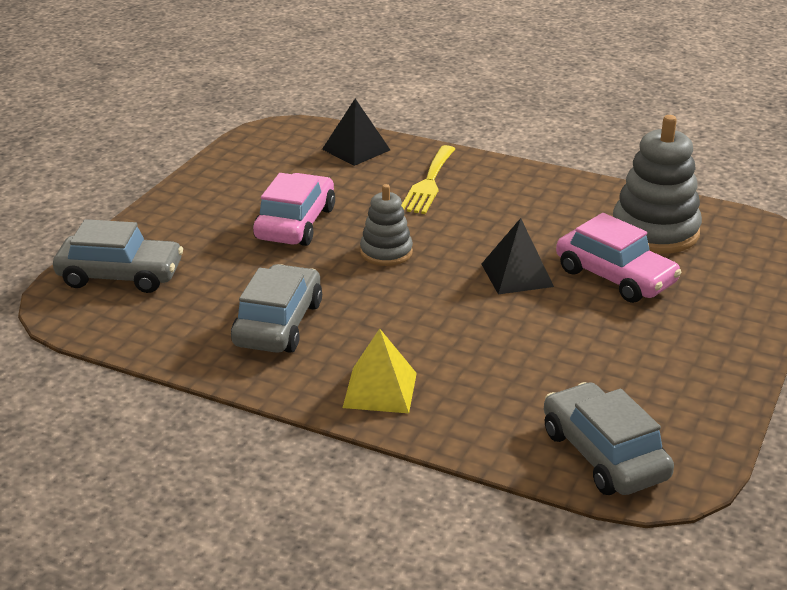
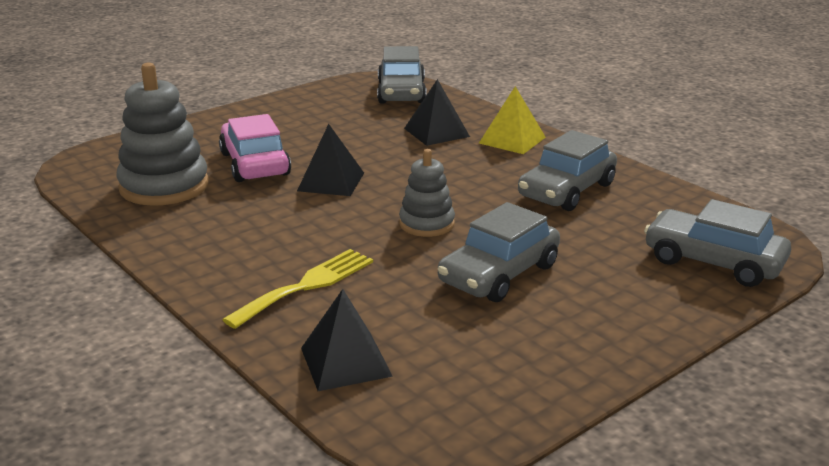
camera: 155 degrees left, 5 degrees down
(295, 223) = (499, 274): pink car -> grey car
(480, 378) = (436, 132): none -> black pyramid

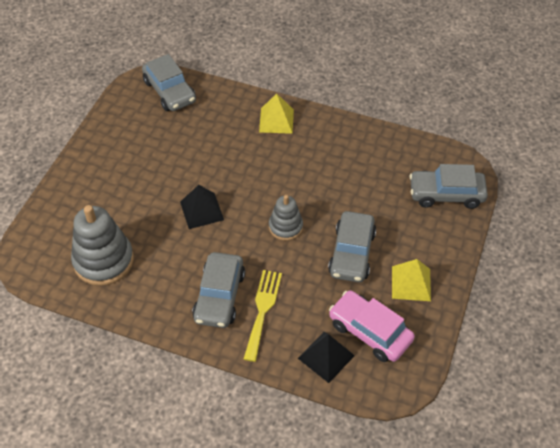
camera: 30 degrees left, 25 degrees up
(255, 164) = (140, 213): pink car -> pink car (370, 332)
(436, 132) = (225, 130): black pyramid -> none
(566, 190) = (339, 161): grey car -> grey car (219, 296)
(566, 332) = (411, 283): none -> yellow pyramid

